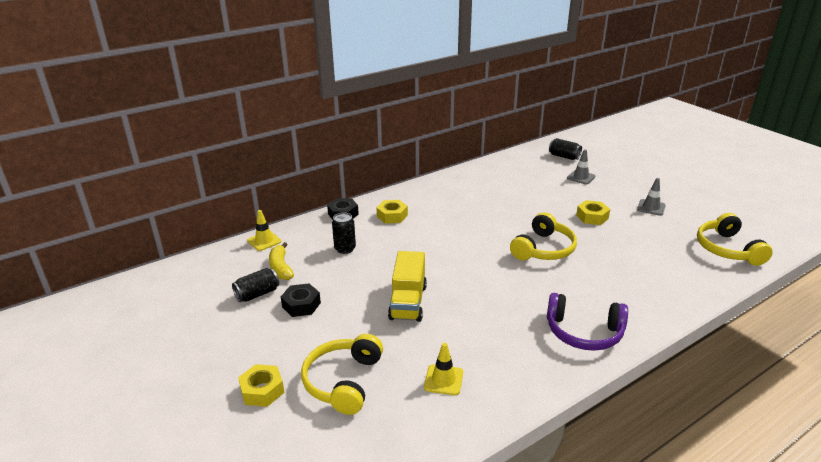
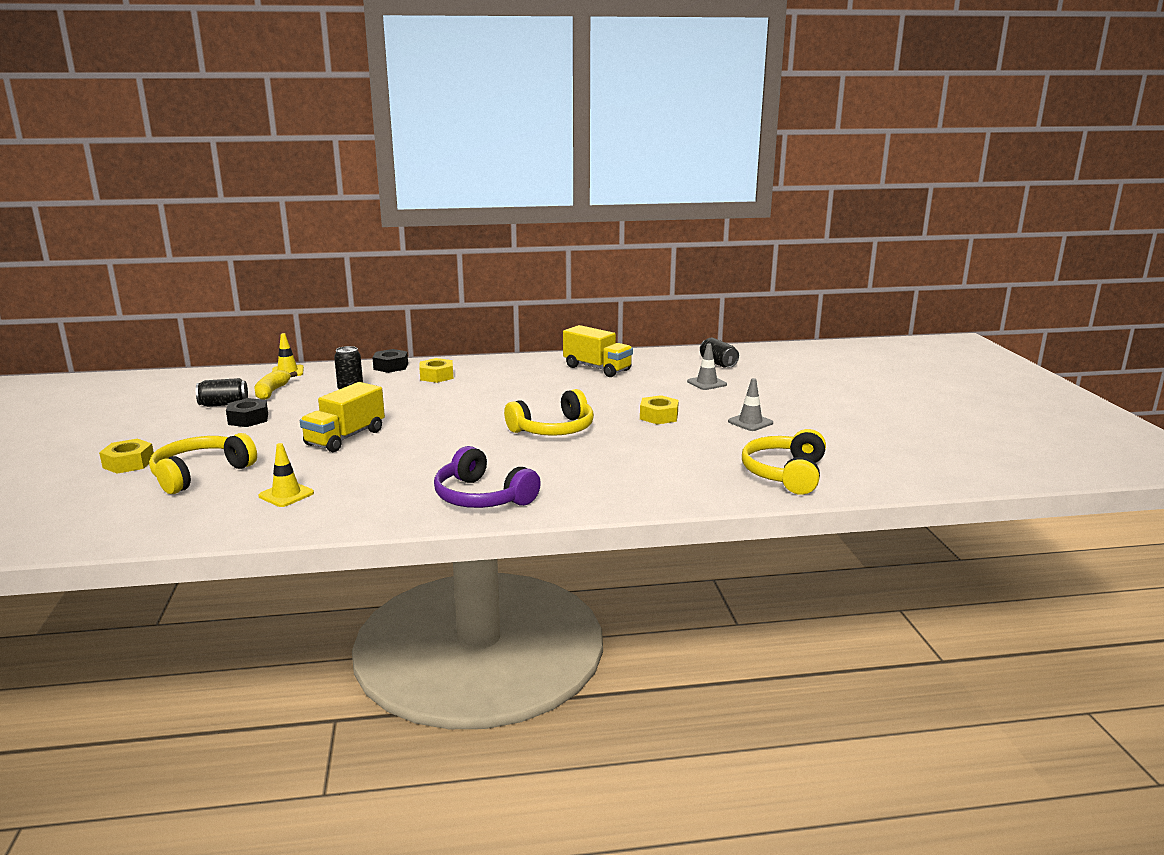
camera: 25 degrees right, 10 degrees down
(495, 180) = (597, 368): none -> yellow truck

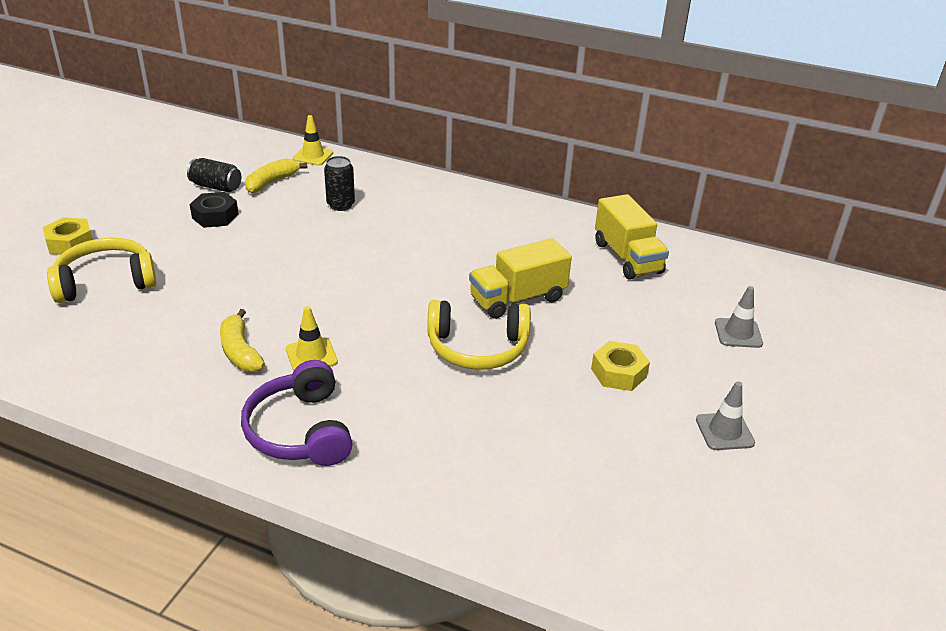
camera: 30 degrees right, 15 degrees up
(286, 494) = (141, 343): yellow traffic cone -> yellow traffic cone (311, 355)
(345, 438) = (268, 278): yellow truck -> yellow truck (517, 299)
(378, 476) = (240, 351): none -> yellow banana
(391, 366) = (412, 179): black nut -> none
(436, 376) = (442, 211): yellow nut -> none
(718, 363) = (789, 300): black can -> none
(785, 474) = (675, 554): yellow headphones -> none

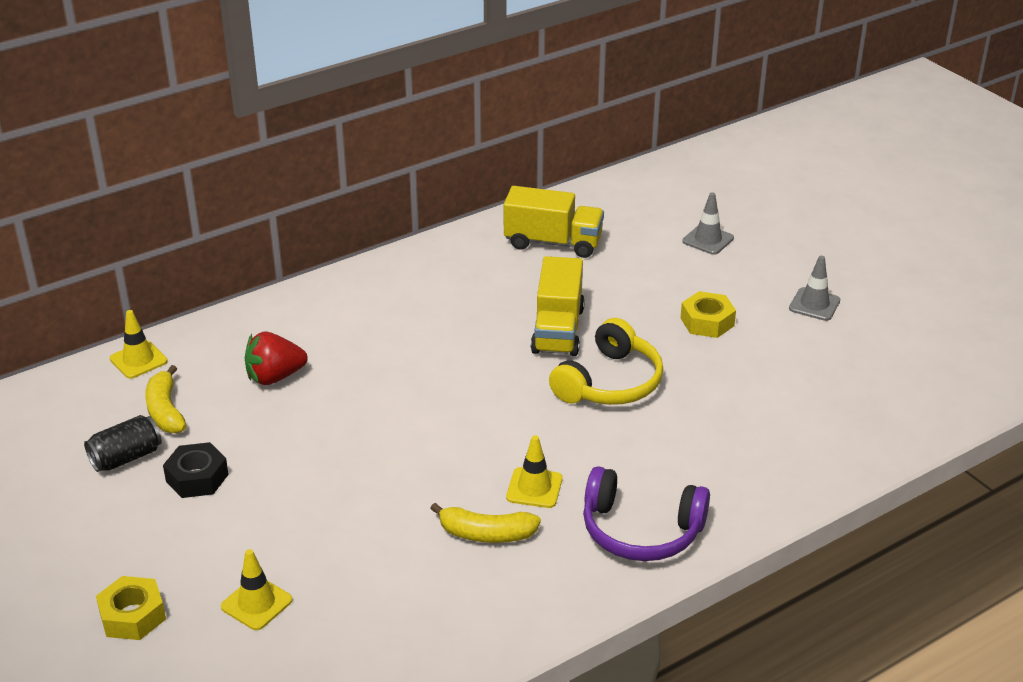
camera: 55 degrees left, 0 degrees up
(106, 282) = (256, 603): yellow headphones -> yellow traffic cone
(340, 205) = (275, 377): black can -> red strawberry

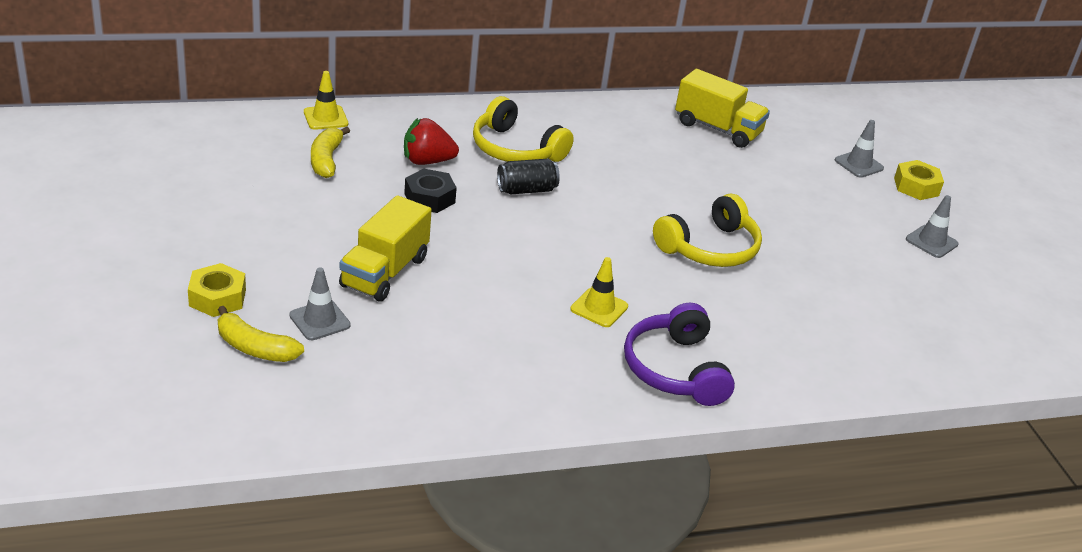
camera: 15 degrees right, 0 degrees up
(126, 457) = (277, 184): black can -> black can (526, 190)
(197, 478) = (324, 215): black nut -> black nut (429, 198)
(256, 603) = (320, 320): yellow traffic cone -> grey traffic cone
(360, 332) = (516, 149): none -> yellow headphones
(486, 534) = (538, 329): yellow banana -> yellow banana (254, 348)
(557, 330) = (685, 195): yellow truck -> yellow truck (384, 272)
(641, 530) = (675, 369): purple headphones -> purple headphones turned 45 degrees clockwise
(707, 322) = (823, 227): yellow nut -> yellow nut (916, 187)

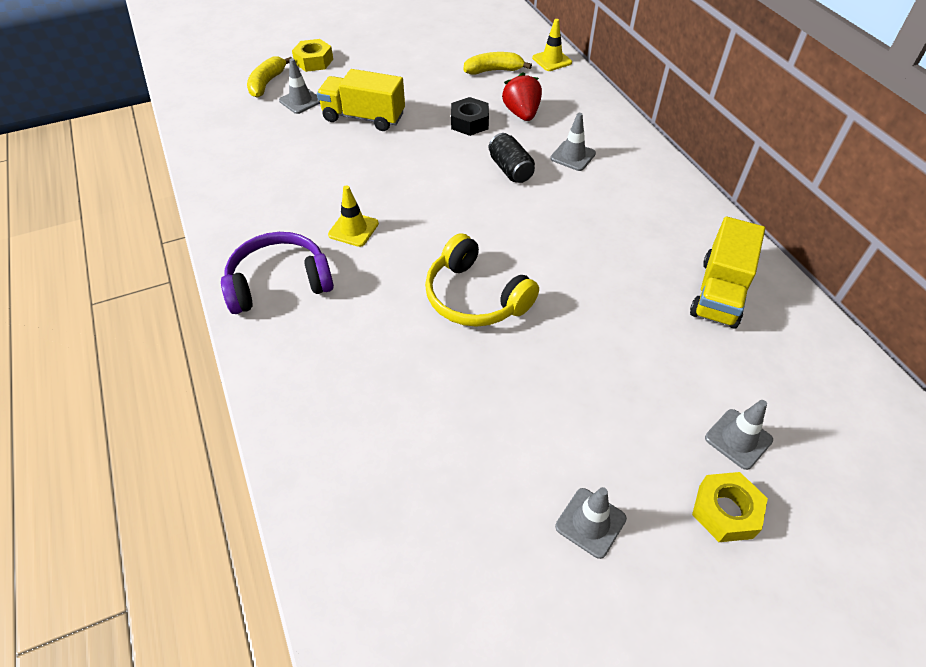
camera: 85 degrees right, 15 degrees up
(516, 149) = (573, 156): yellow headphones -> grey traffic cone

